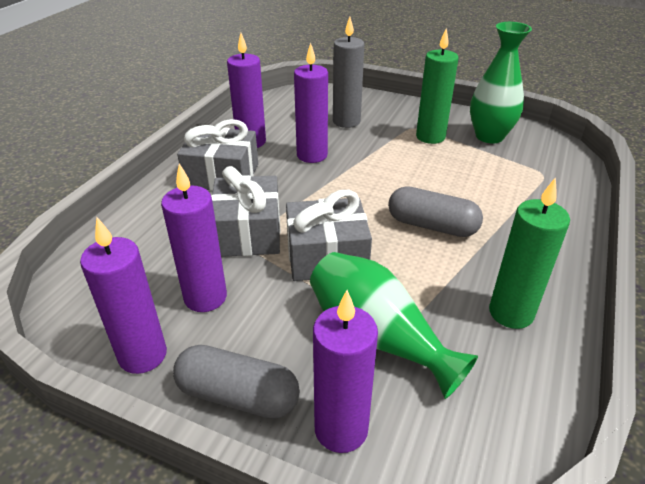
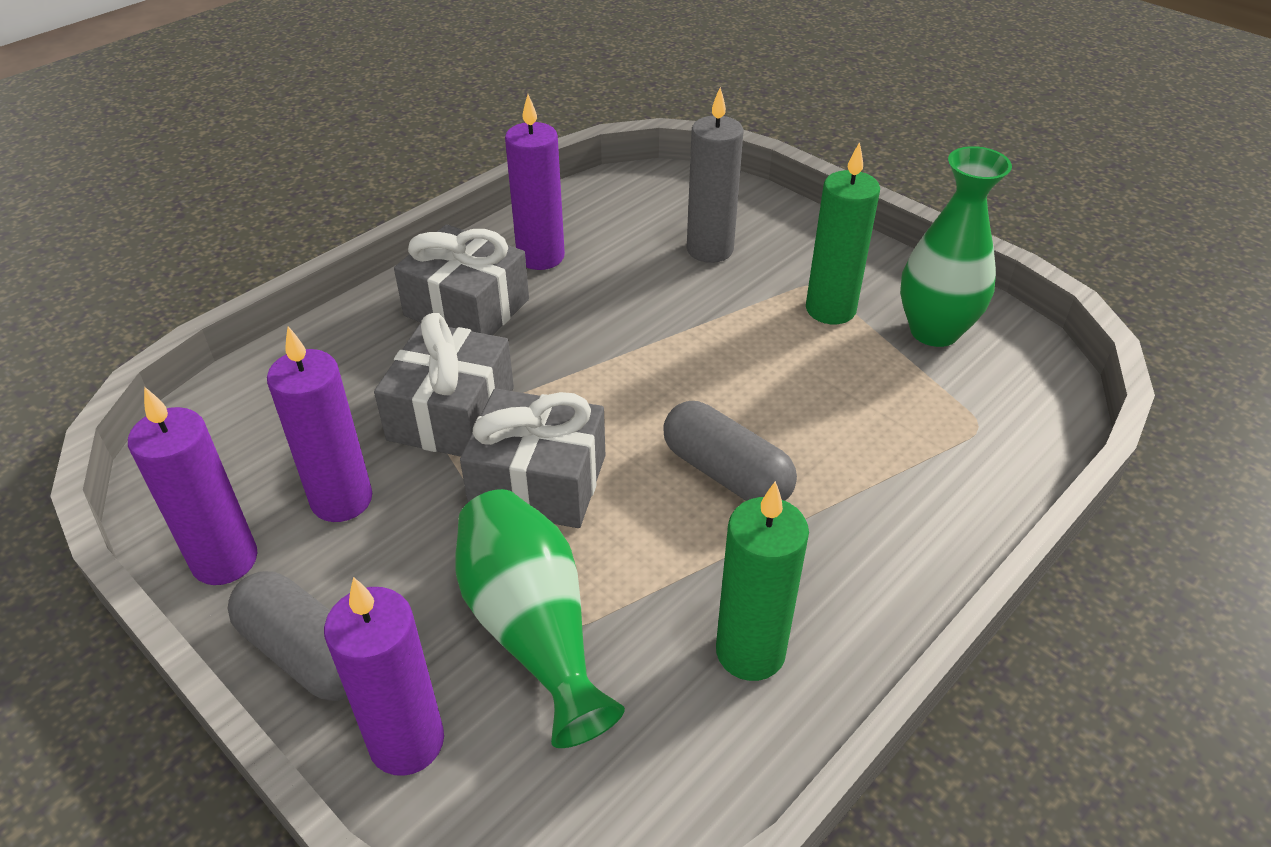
camera: 20 degrees right, 5 degrees up
(312, 155) = (618, 302): purple candle -> none

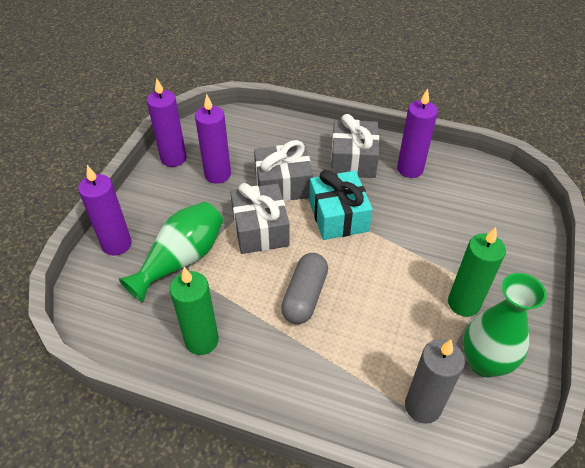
camera: 65 degrees right, 5 degrees up
(307, 653) = (143, 200): grey capsule -> none
(580, 371) = (338, 216): none -> turquoise gift
(710, 249) = (472, 232): grey candle -> grey candle (422, 406)

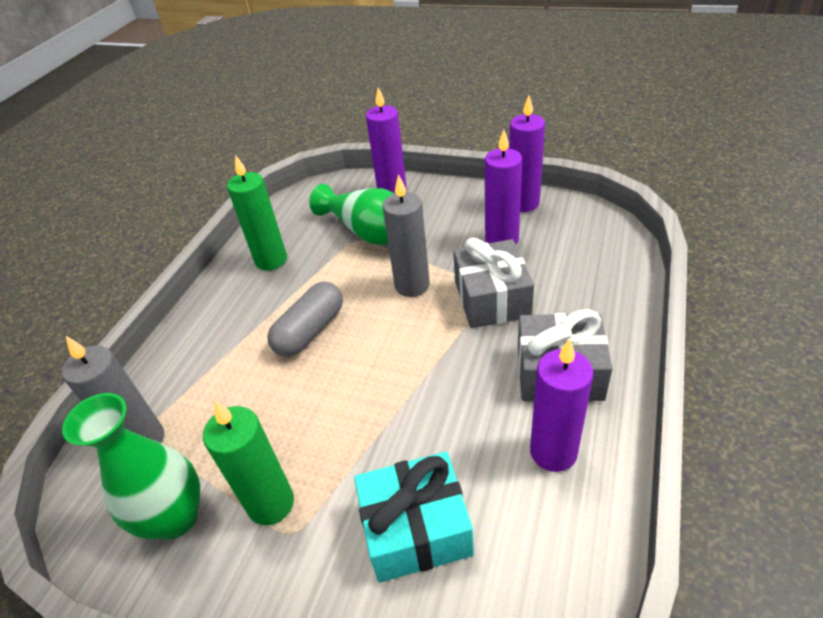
camera: 95 degrees right, 5 degrees down
(260, 229) = (412, 285): grey gift -> grey candle
(305, 296) = (310, 330): grey capsule -> grey capsule turned 75 degrees counterclockwise
(338, 216) = (437, 357): turquoise gift -> turquoise gift (416, 529)

